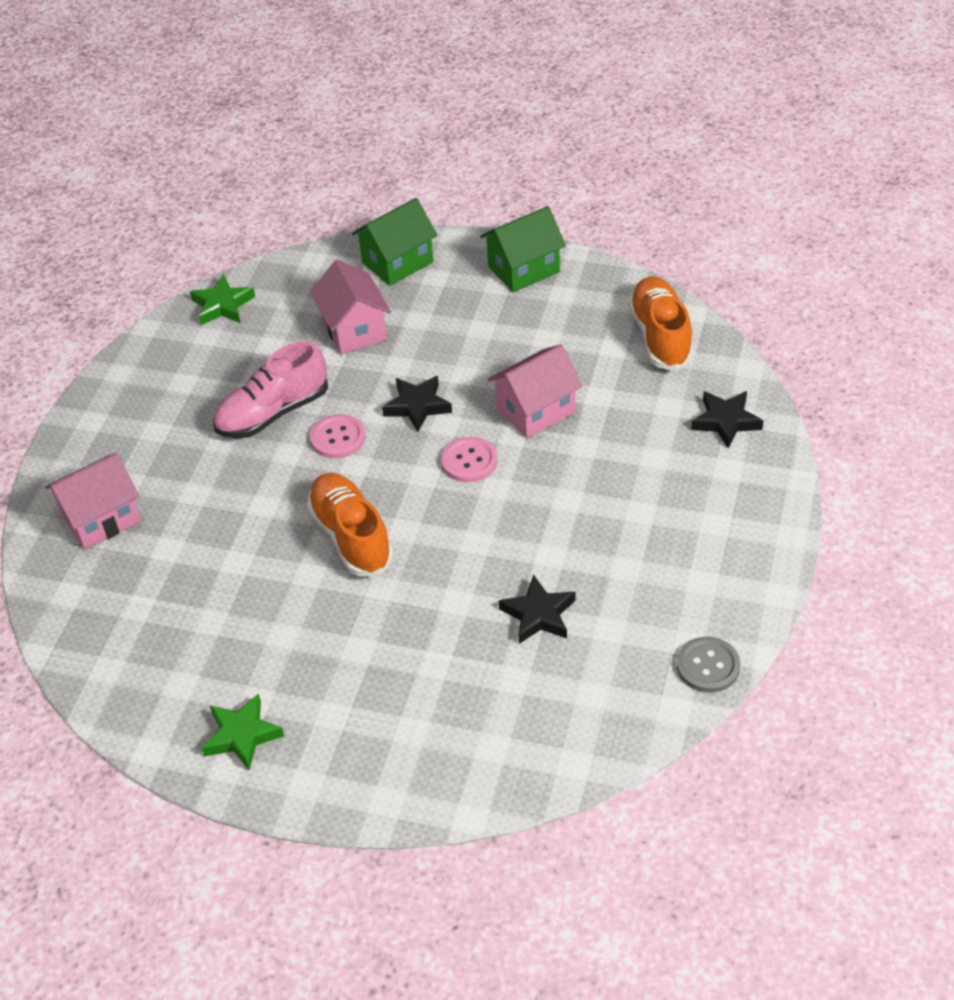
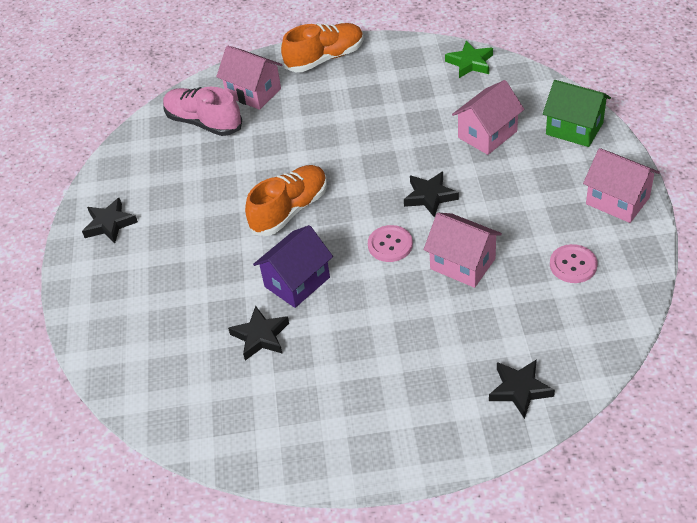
camera: 70 degrees right, 0 degrees up
(242, 735) = (109, 224): green star -> black star
(273, 413) = (382, 128): pink shoe -> pink shoe (204, 122)
(338, 438) = (376, 168): pink button -> pink button (573, 265)
(474, 559) = (297, 282): none -> purple house
(523, 269) = (617, 200): green house -> pink house
(660, 336) = (595, 313): orange shoe -> orange shoe (325, 58)
(708, 666) = (250, 457): grey button -> none

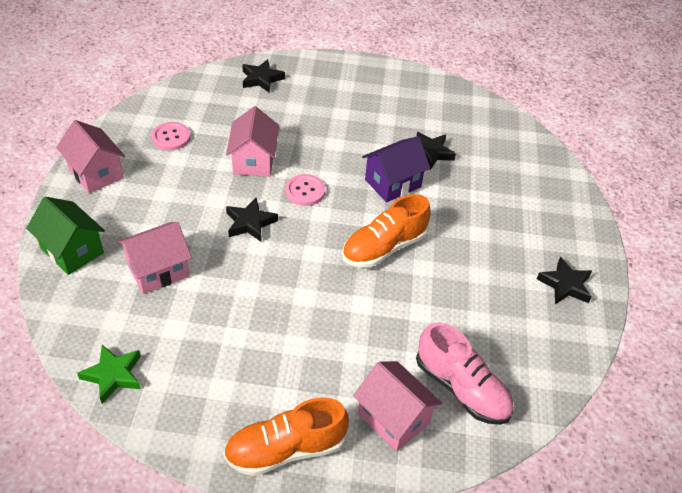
camera: 175 degrees left, 0 degrees up
(462, 264) = (254, 161): pink house -> pink house turned 45 degrees clockwise

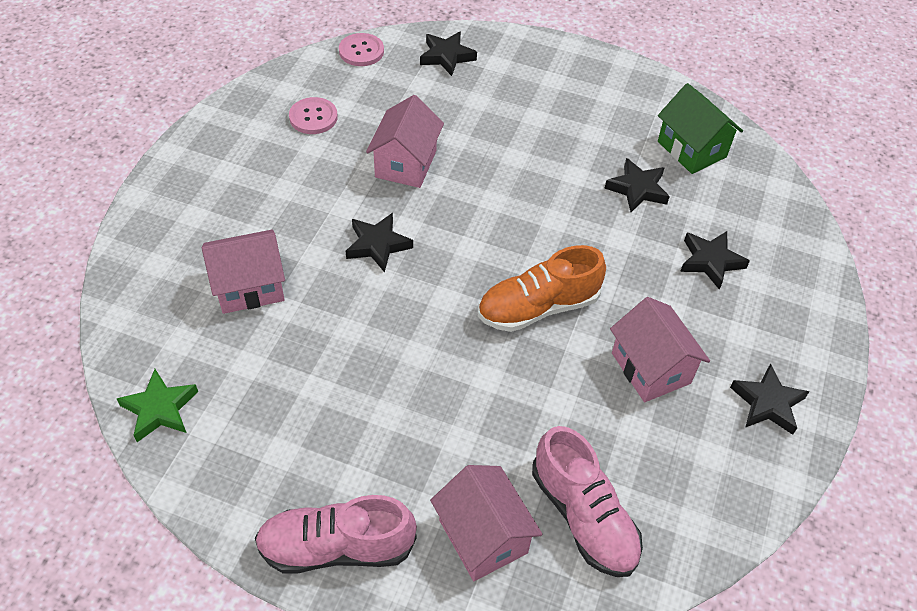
camera: 15 degrees right, 5 degrees up
(72, 251) = (156, 243): green house -> green house (691, 149)
(96, 173) = (211, 150): pink house -> pink house (650, 368)
(286, 449) = (336, 547): orange shoe -> pink shoe
(305, 191) = (458, 214): pink button -> pink button (361, 51)
(393, 183) = (575, 222): purple house -> none
(496, 195) = (710, 261): none -> black star

